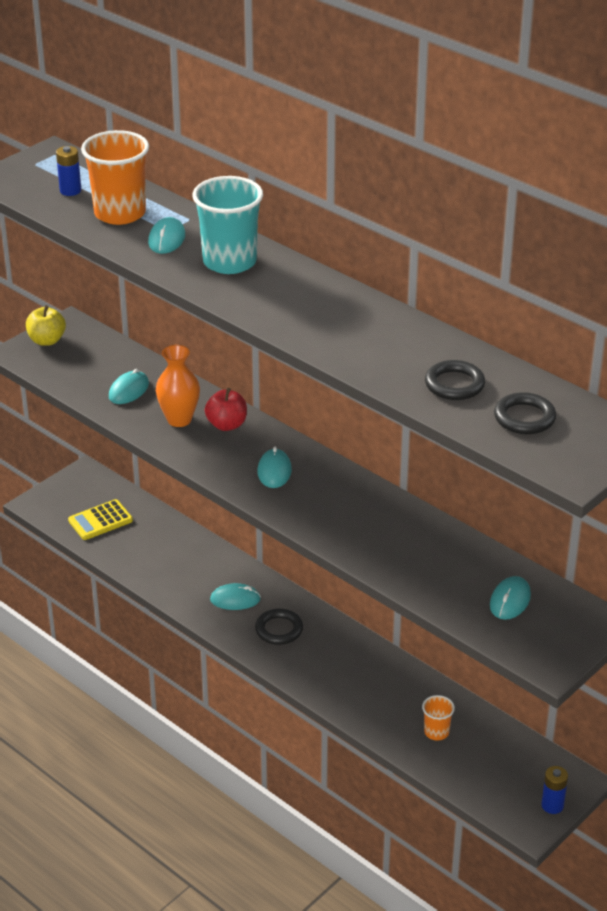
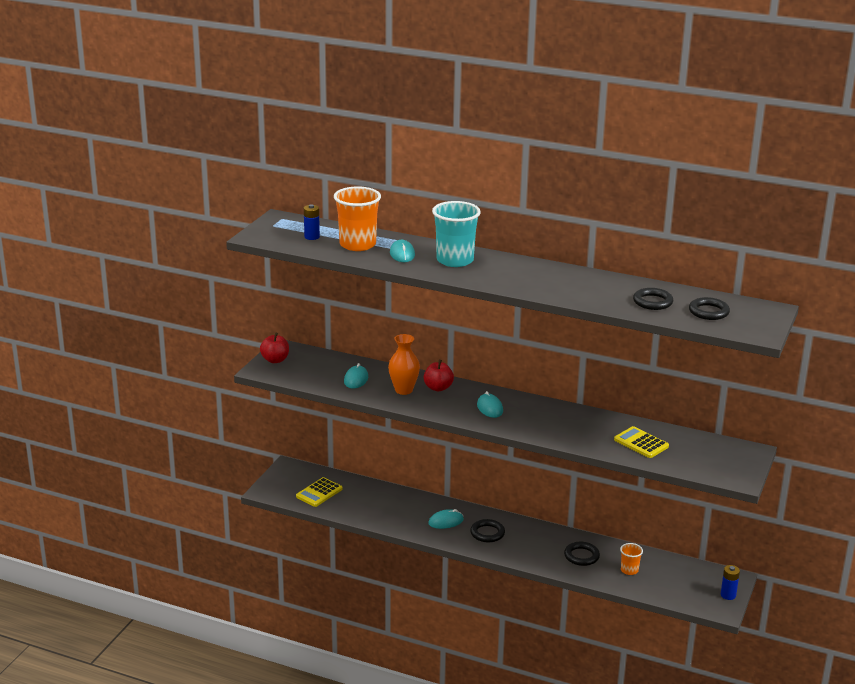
camera: 20 degrees left, 10 degrees down
(47, 340) = (275, 360): yellow apple -> red apple
(384, 694) = (581, 556): none -> black ring
(445, 572) = (641, 443): none -> yellow calculator
(510, 600) = (691, 450): turquoise mouse -> none

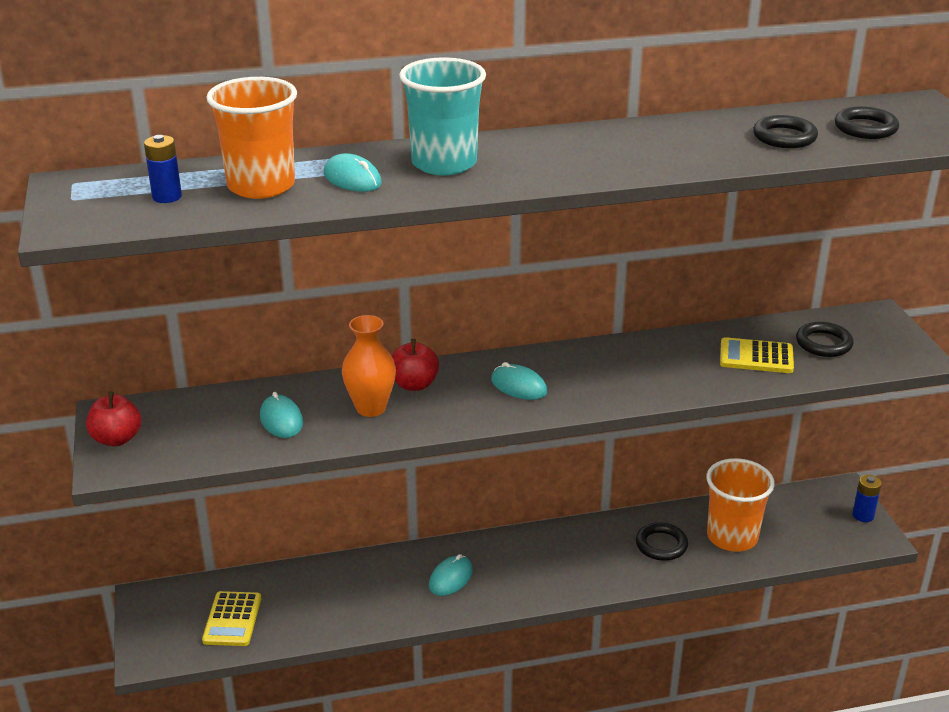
camera: 35 degrees left, 5 degrees up
(487, 533) = (520, 569): black ring -> black ring (823, 343)
(629, 570) = (732, 537): orange cup -> orange cup, size x2.01

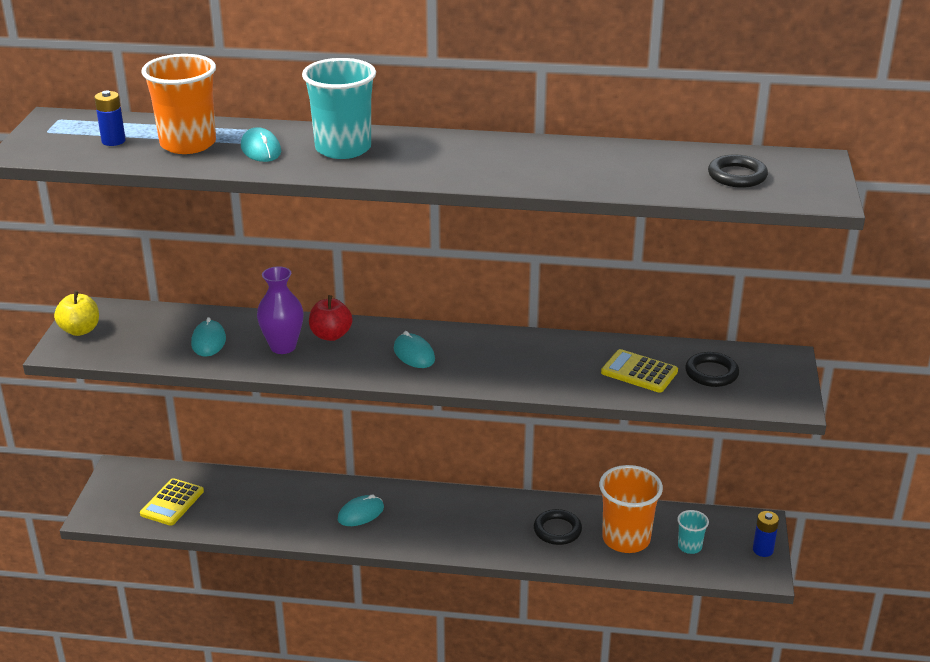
camera: 20 degrees right, 0 degrees up
(117, 439) = (80, 330): red apple -> yellow apple
(371, 408) = (283, 347): orange vase -> purple vase
(784, 137) = (653, 172): black ring -> none
(795, 529) = (689, 546): none -> turquoise cup

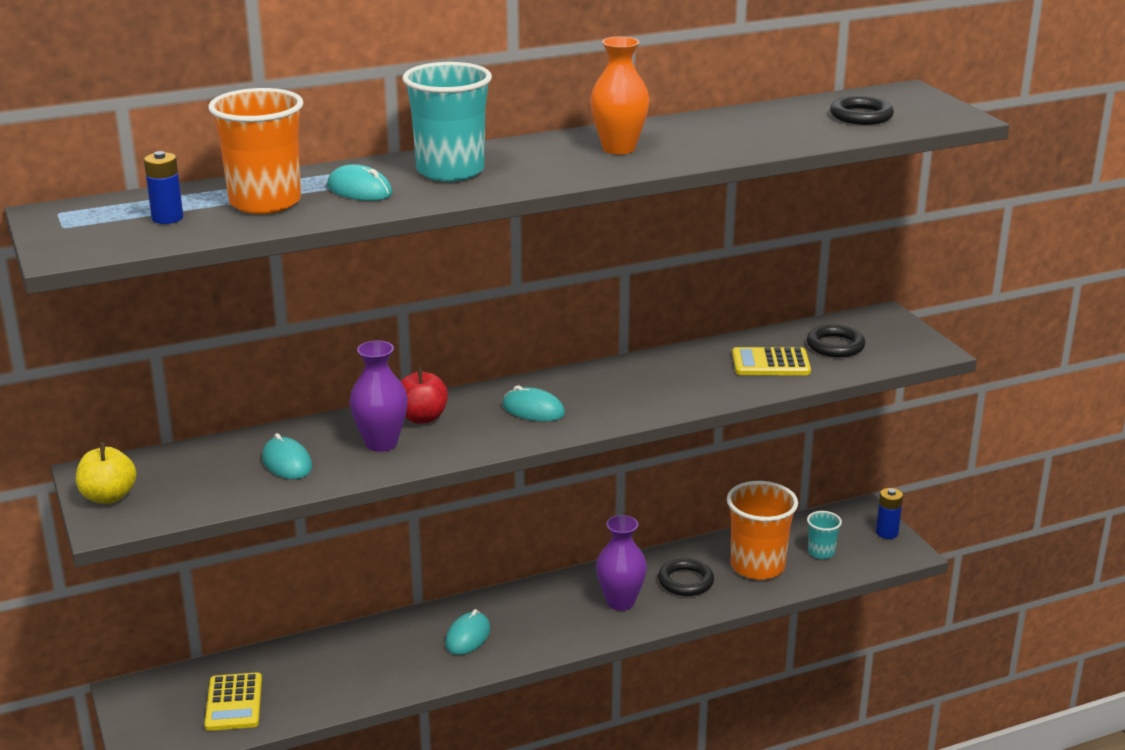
camera: 30 degrees left, 5 degrees down
(492, 159) = (618, 148): none -> orange vase
(492, 528) = (620, 602): none -> purple vase

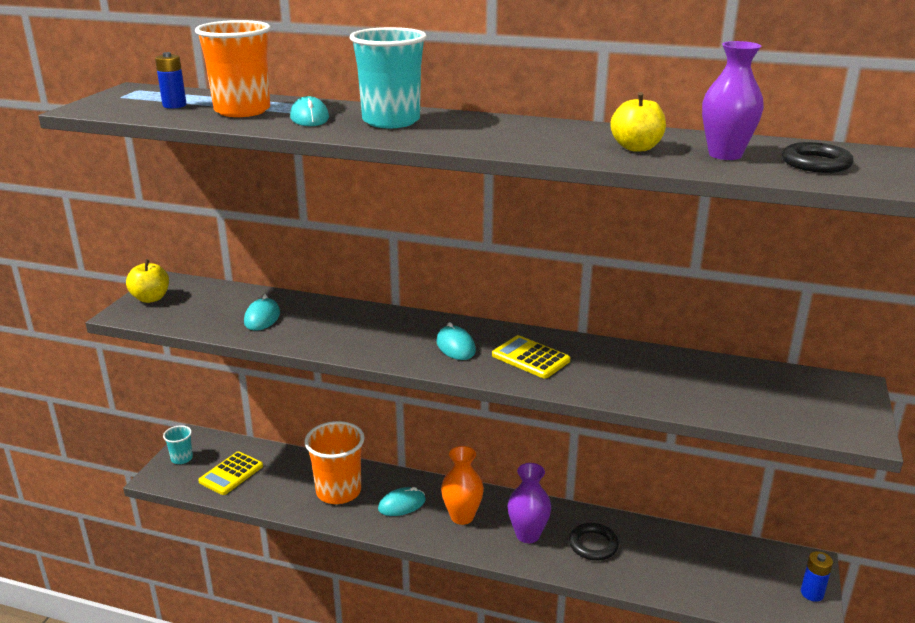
camera: 40 degrees right, 0 degrees up
(381, 443) = (330, 328): purple vase -> purple vase (725, 155)
(422, 418) = (379, 322): red apple -> none
(618, 148) = (542, 136): orange vase -> orange vase (462, 516)
(714, 138) = (636, 148): none -> yellow apple
(757, 566) = (663, 562): orange cup -> orange cup (338, 491)
(770, 363) = (688, 385): yellow calculator -> yellow calculator (530, 358)
(821, 552) = (731, 579): turquoise cup -> turquoise cup (182, 458)
(835, 346) = (768, 393): black ring -> none

